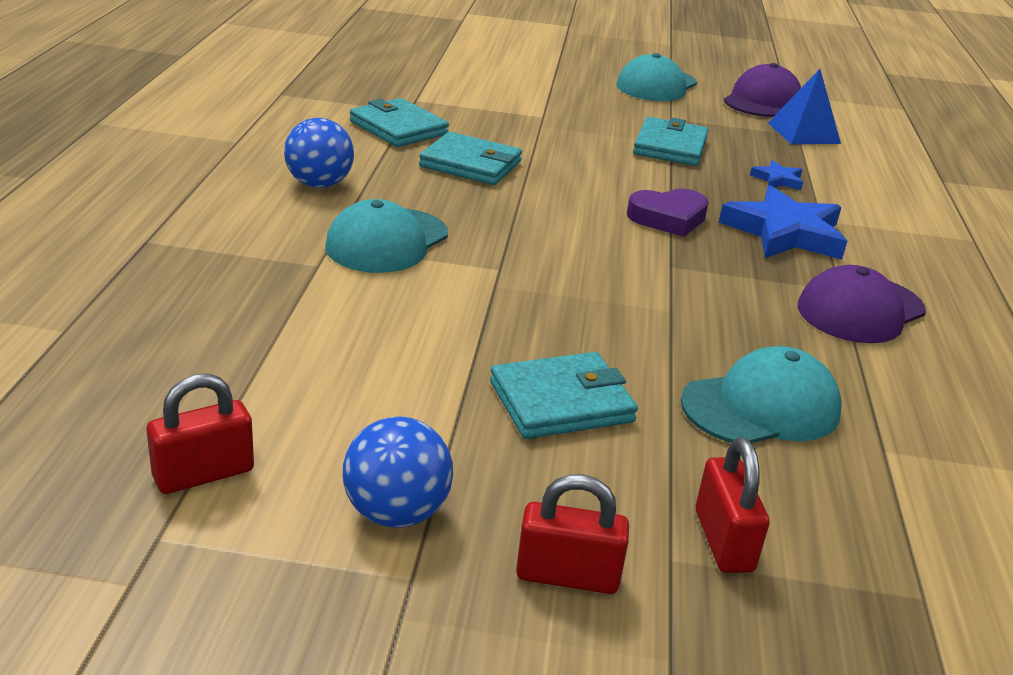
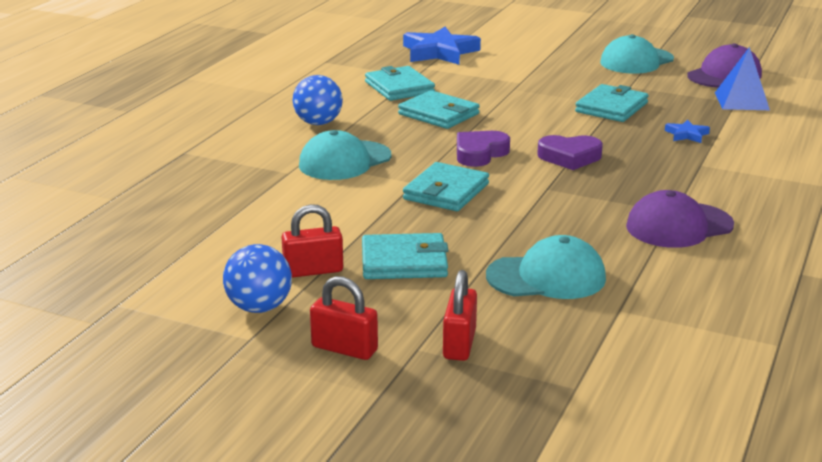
camera: 20 degrees right, 5 degrees down
(203, 474) = (157, 277): red padlock -> red padlock (313, 270)
(549, 280) = (446, 192): none -> turquoise wallet
(556, 219) = (479, 153): none -> purple heart
(785, 233) = (660, 172): blue star -> blue star (439, 52)

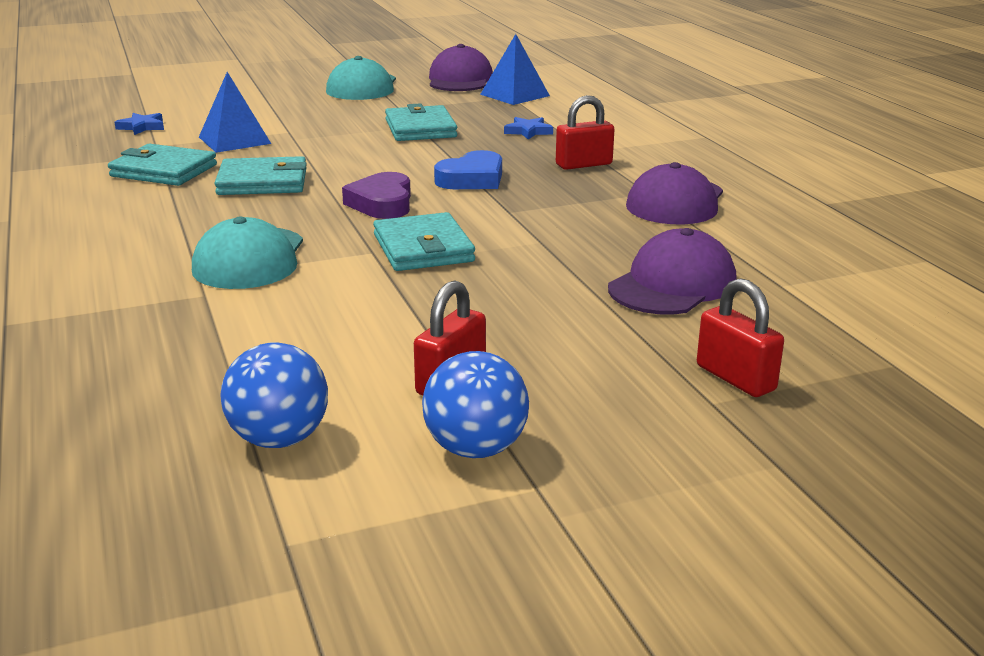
camera: 45 degrees left, 0 degrees up
(318, 123) = (135, 233): blue ball -> blue ball (279, 439)
(344, 349) = (652, 441): red padlock -> red padlock (584, 164)
(404, 262) = (523, 329): turquoise wallet -> none
(439, 52) = (142, 127): blue star -> blue star, size x0.47
(475, 78) = (234, 140): none -> blue pyramid
(546, 277) = (672, 285): turquoise cap -> purple cap
(569, 157) = (472, 179): purple heart -> blue heart

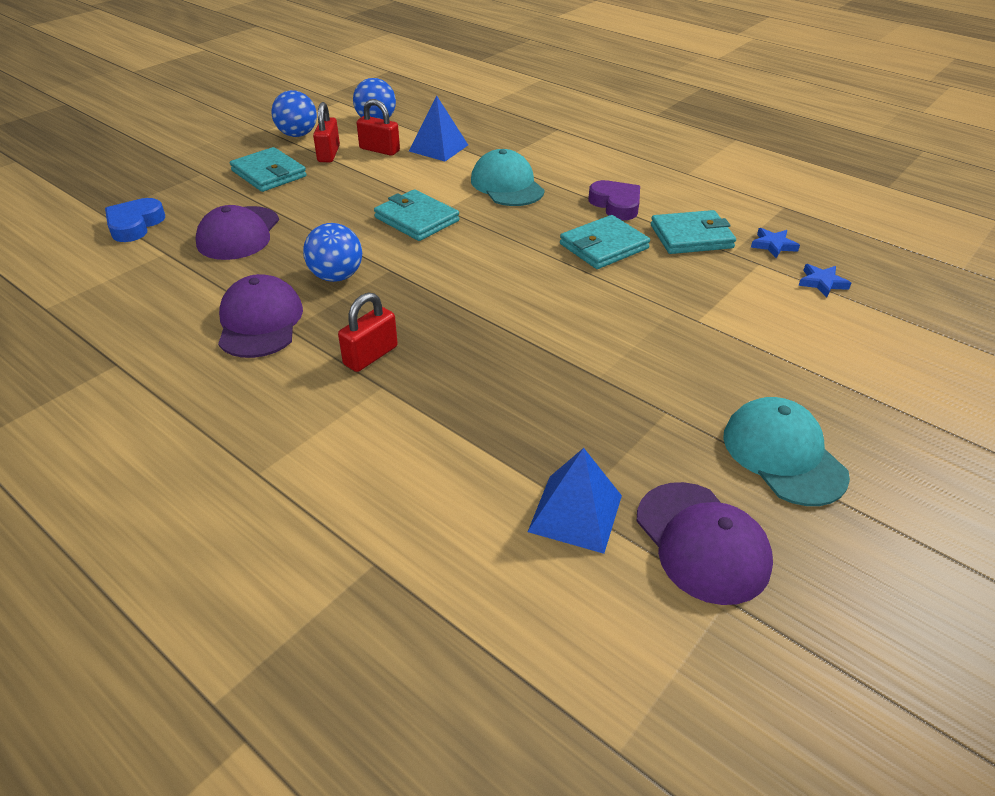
camera: 150 degrees right, 15 degrees up
(234, 140) = (715, 290): blue pyramid -> blue pyramid (438, 148)
(382, 203) = (489, 250): purple heart -> purple heart (616, 205)
(420, 128) = (587, 370): turquoise wallet -> turquoise wallet (269, 173)
(472, 179) = (453, 300): blue heart -> blue heart (135, 225)
(528, 131) = (472, 406): blue star -> blue star (773, 245)
(573, 217) = (336, 276): none -> blue ball
(735, 378) = (191, 186): red padlock -> red padlock (379, 150)

